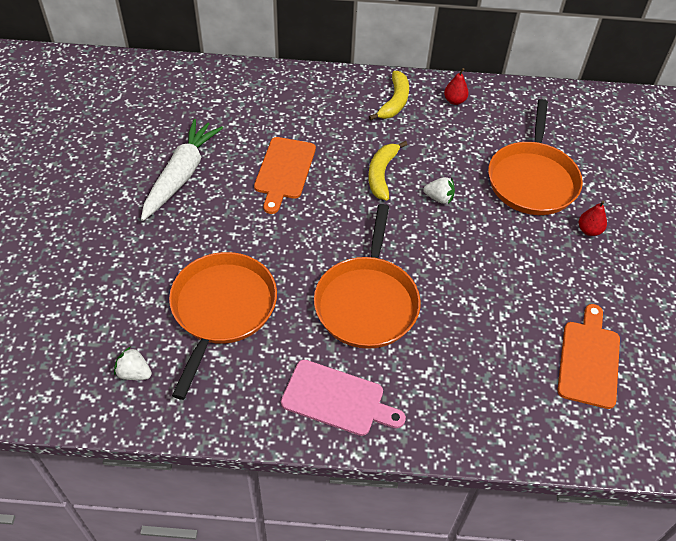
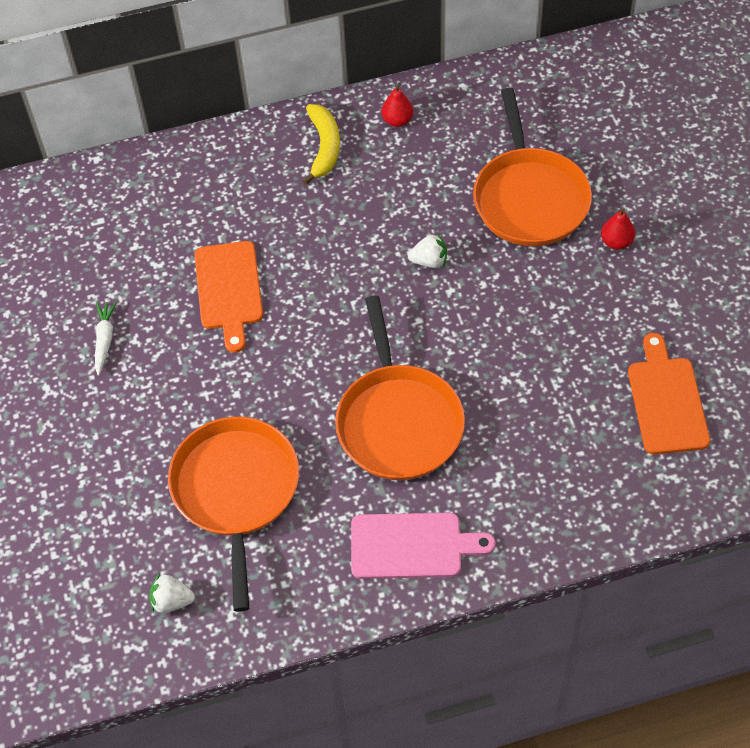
camera: 15 degrees left, 5 degrees up
(181, 175) = (104, 340): white carrot -> white carrot, size x0.47
(381, 174) = (349, 253): yellow banana -> none

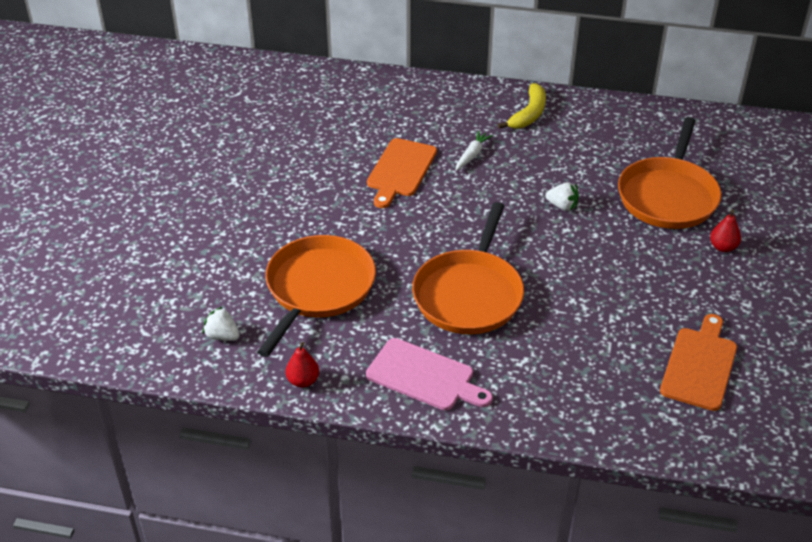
camera: 25 degrees right, 15 degrees down
(104, 340) = (293, 167): white carrot -> white carrot (472, 155)
(397, 120) = (595, 117): red pear -> red pear (303, 381)

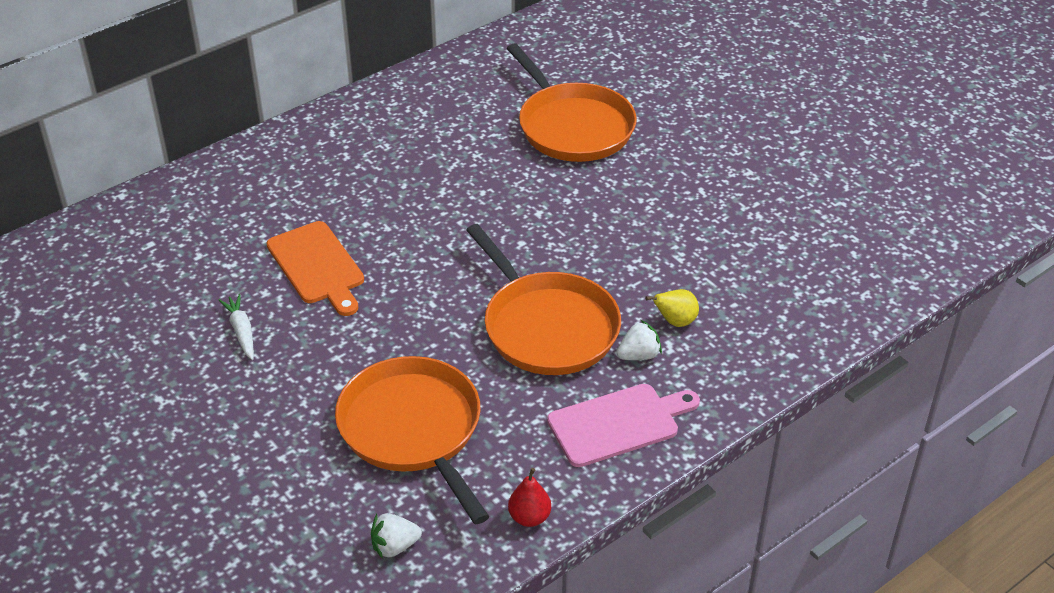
camera: 50 degrees left, 0 degrees up
(472, 155) = (361, 205): white carrot -> white carrot (241, 331)
(529, 114) = (355, 133): yellow banana -> none
(548, 351) = (675, 322): none -> yellow pear
(562, 206) = (506, 195): white strawberry -> white strawberry (639, 355)
(699, 365) = (787, 244): orange cutting board -> none
(723, 247) = (670, 140): red pear -> none

